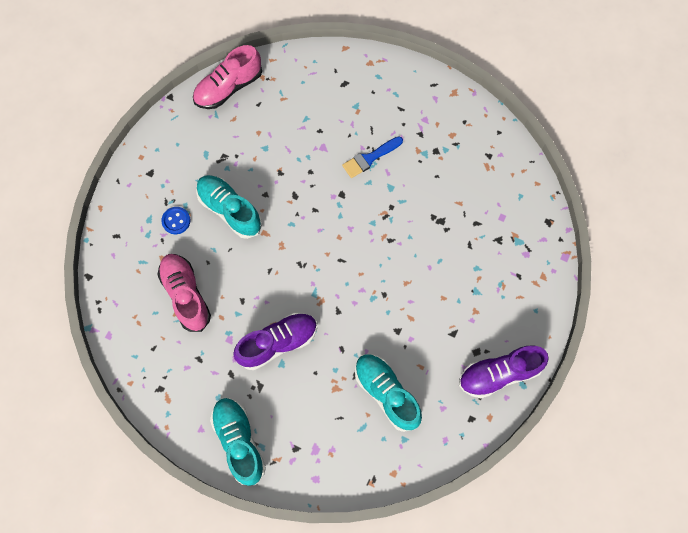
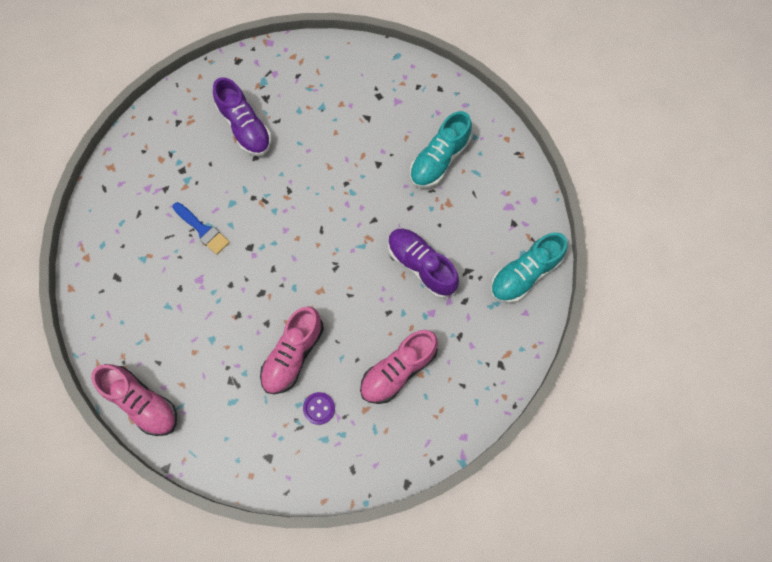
camera: 105 degrees left, 0 degrees up
(176, 221) = (319, 408): blue button -> purple button
(230, 210) = (293, 355): turquoise shoe -> pink shoe
(499, 374) = (393, 75): purple shoe -> purple shoe (245, 127)

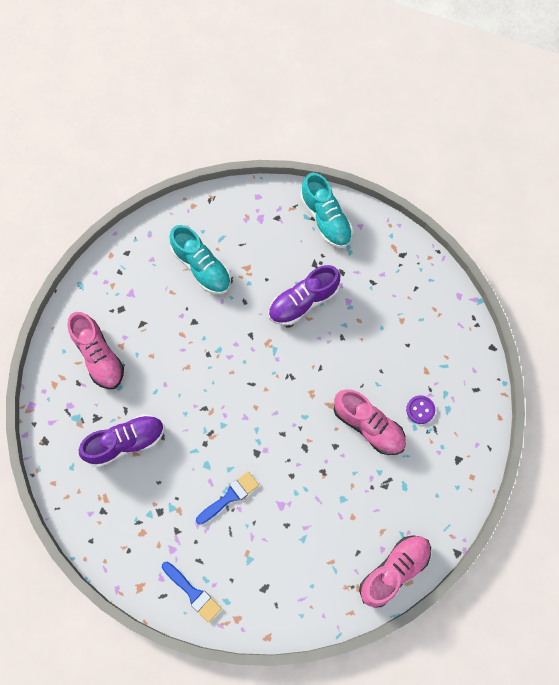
camera: 80 degrees left, 0 degrees up
(108, 214) = (193, 593): none -> blue brush
(398, 370) = (395, 338): pink shoe -> pink shoe (99, 356)

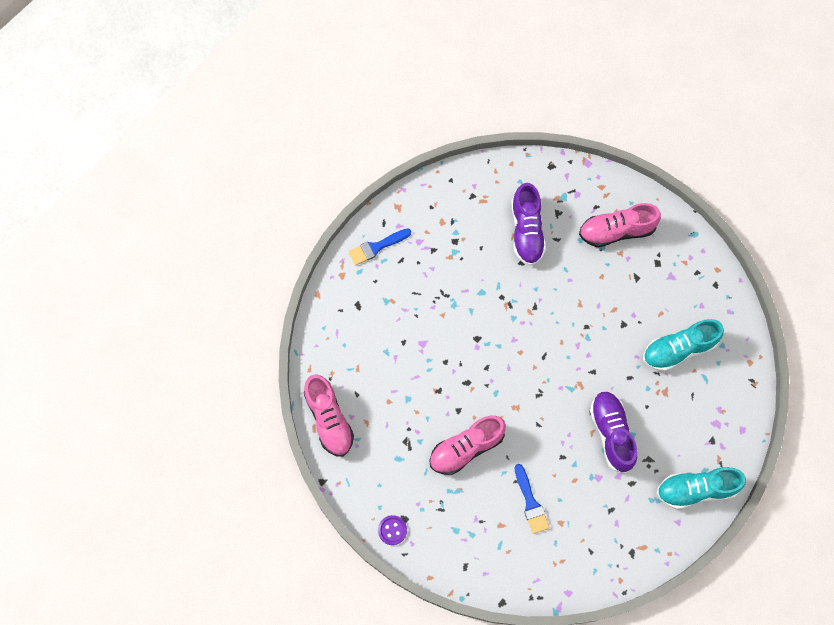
camera: 110 degrees right, 0 degrees up
(230, 496) = (446, 303): blue brush -> blue brush (531, 503)
(420, 410) = (464, 503): purple button -> purple button (392, 530)

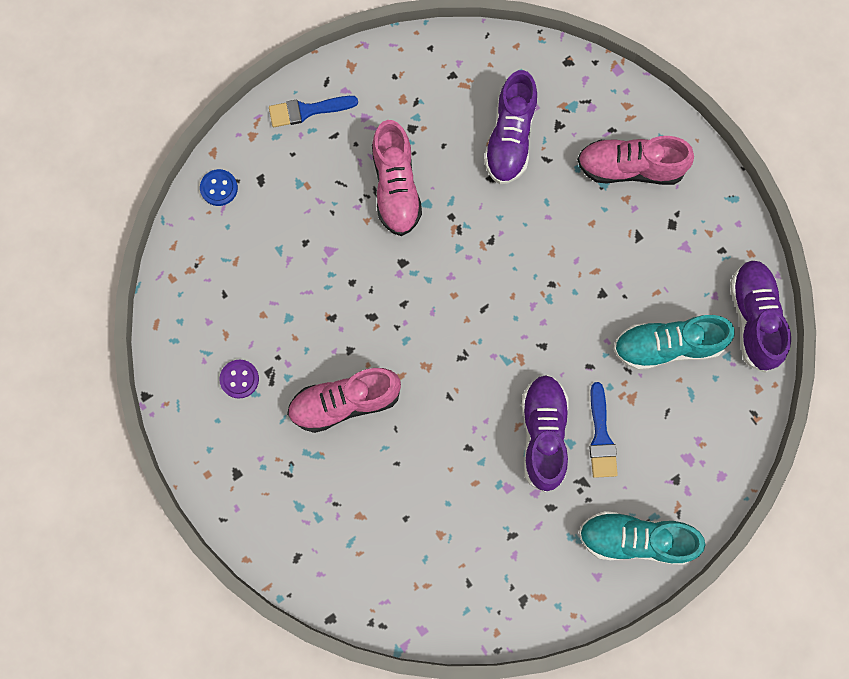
camera: 15 degrees right, 5 degrees up
(329, 419) = (179, 318): pink shoe -> pink shoe (396, 187)
(330, 319) = (219, 188): none -> blue button
(392, 530) = (216, 484): purple button -> purple button (239, 379)
(531, 503) = (408, 497): blue brush -> blue brush (601, 437)
(732, 314) = (753, 318): none -> purple shoe

